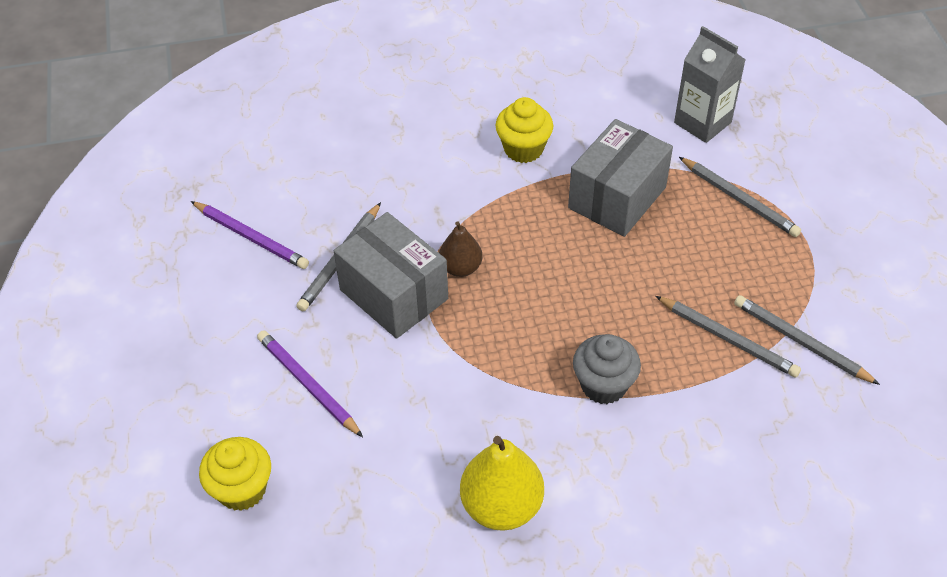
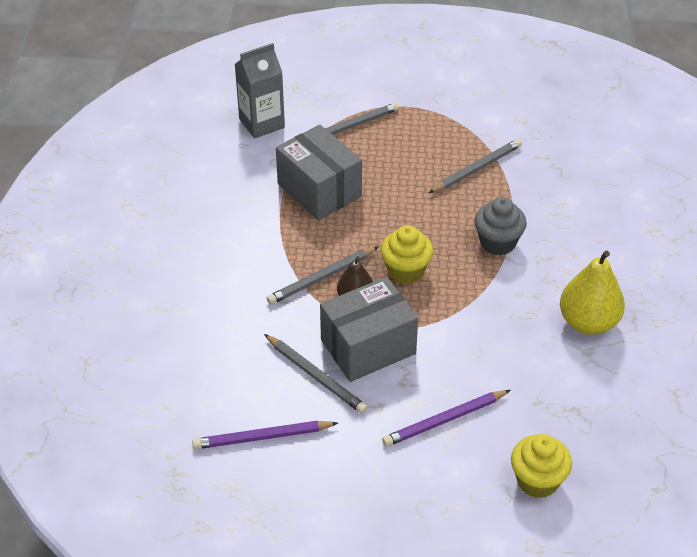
camera: 75 degrees left, 5 degrees down
(251, 237) = (262, 437): purple pencil -> purple pencil turned 150 degrees counterclockwise
(523, 149) = (240, 232): yellow cupcake -> yellow cupcake (405, 271)
(801, 342) = (491, 135): grey pencil -> grey pencil (321, 278)

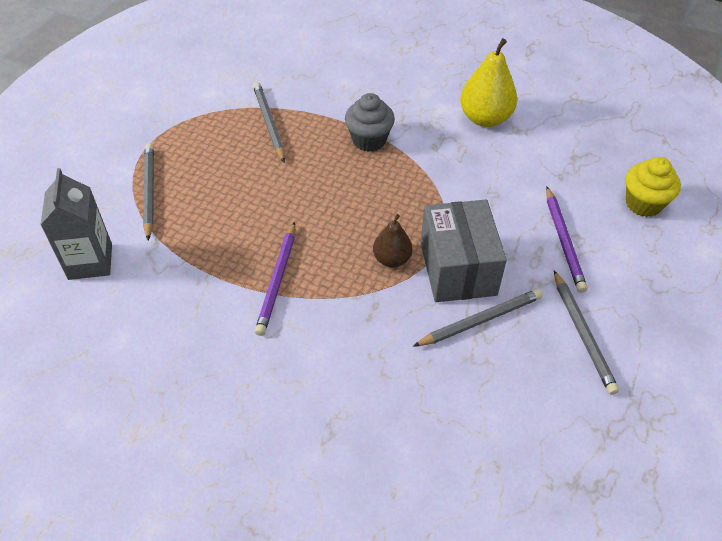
camera: 70 degrees left, 5 degrees up
(262, 437) = (546, 388): purple pencil -> purple pencil (277, 280)
(319, 190) = (226, 243): grey box -> none
(321, 278) = (351, 277): grey pencil -> grey pencil (582, 334)
(405, 271) = (373, 211): yellow cupcake -> none

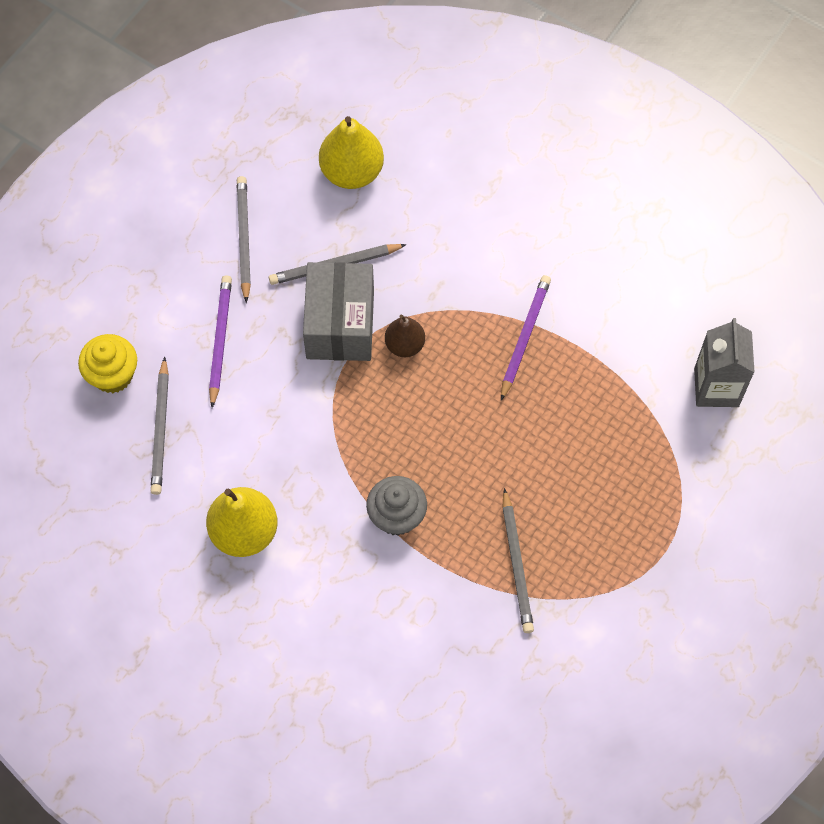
camera: 170 degrees left, 15 degrees up
(149, 192) = (660, 473): grey pencil -> grey pencil (160, 429)
(495, 423) = (352, 172): none -> yellow pear

